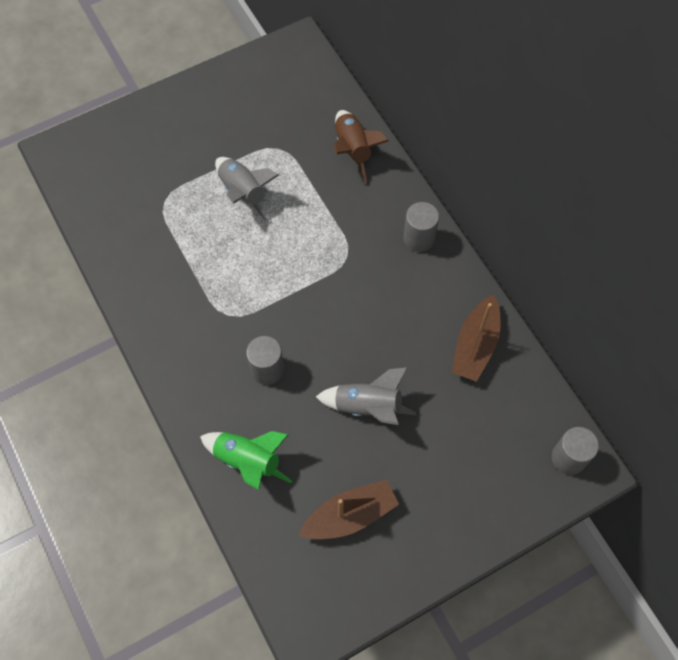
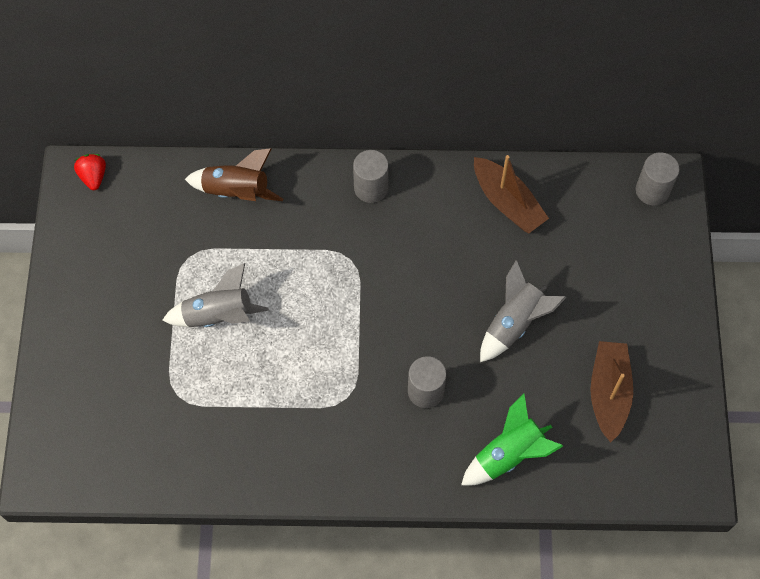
camera: 60 degrees left, 0 degrees up
(304, 56) = (93, 176): none -> red strawberry

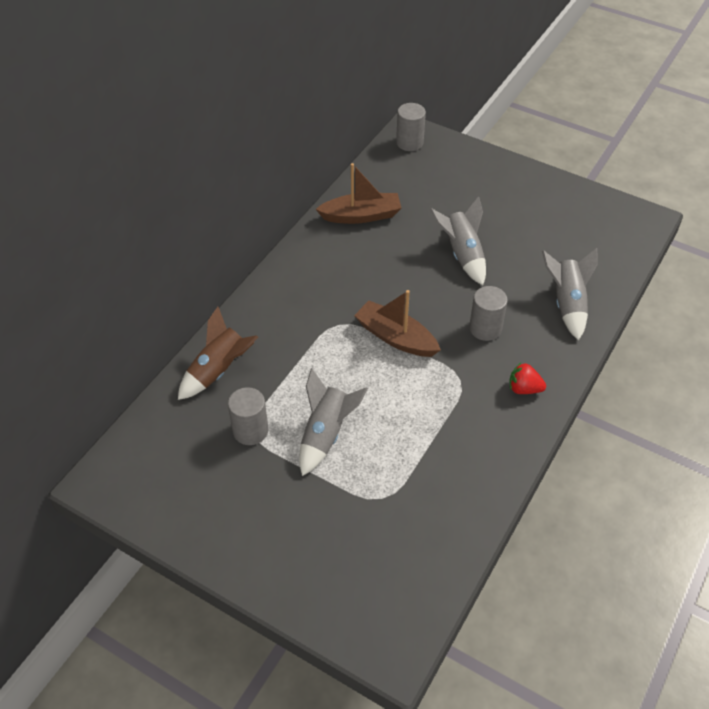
camera: 60 degrees left, 15 degrees down
(93, 176) = (115, 469): red strawberry -> red strawberry (524, 389)
(371, 188) = (286, 285): grey cylinder -> grey cylinder (250, 431)
(508, 455) = (567, 304): green rocket -> grey rocket
(608, 393) = (550, 230): brown boat -> brown boat (395, 337)

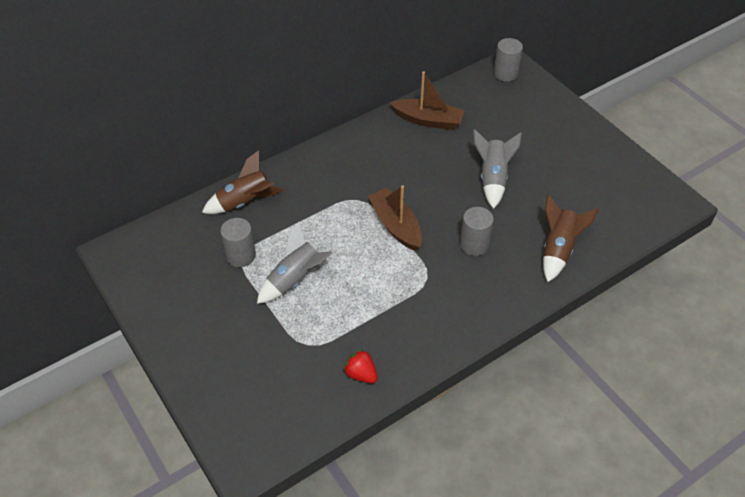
camera: 25 degrees right, 0 degrees up
(524, 389) = (476, 304): red strawberry -> red strawberry (361, 374)
(567, 304) = (558, 249): grey rocket -> brown rocket

